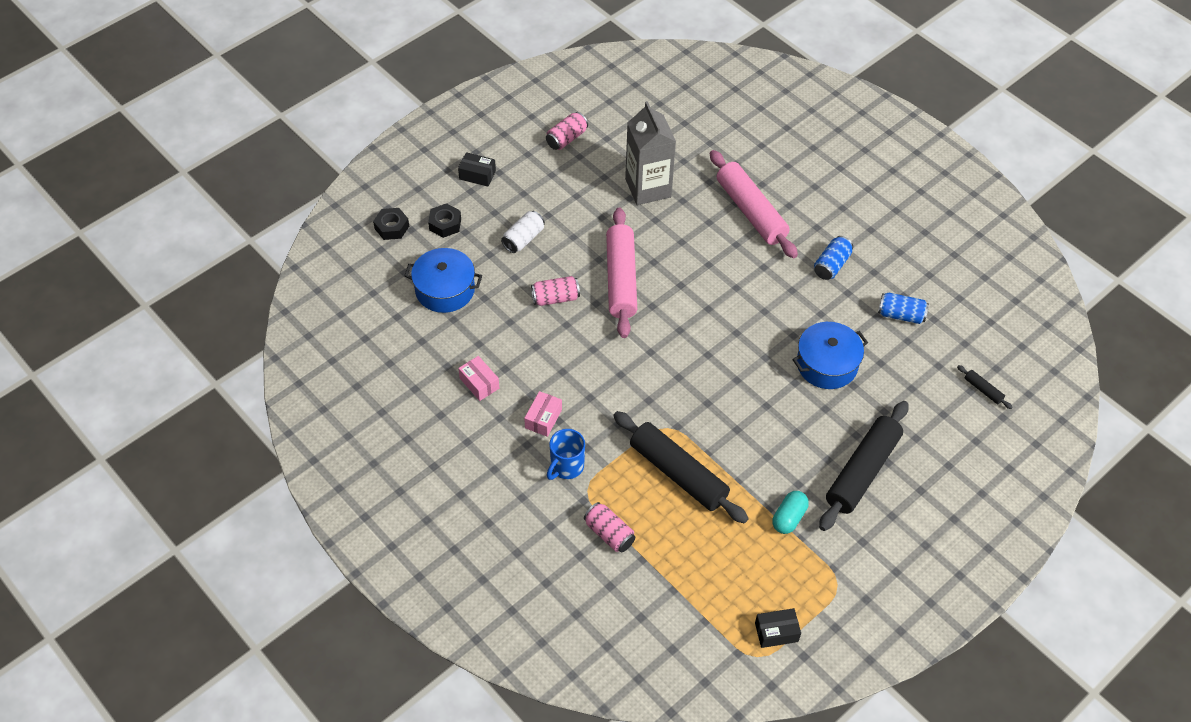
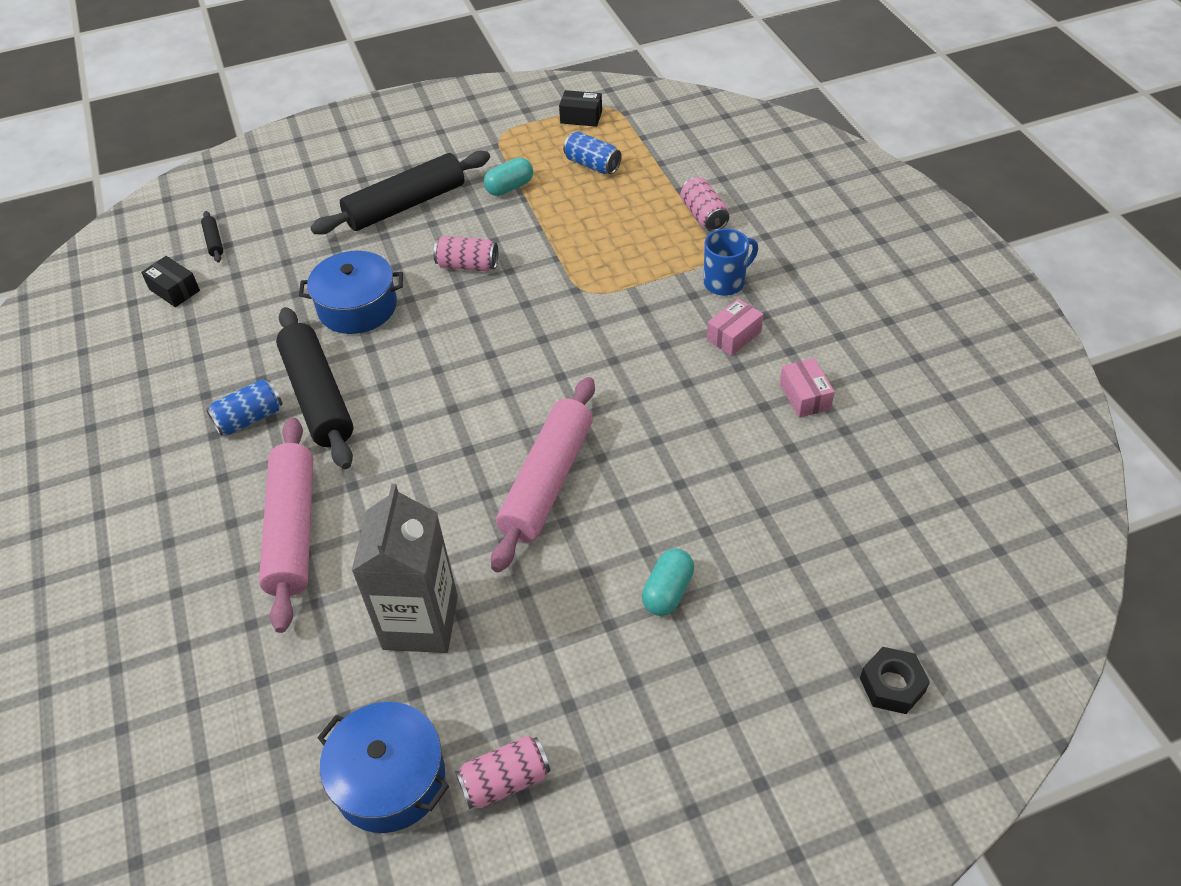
camera: 155 degrees left, 5 degrees down
(445, 224) = (793, 661): black nut -> none
(445, 289) = (821, 541): blue pot -> blue pot (390, 779)
(477, 175) = (705, 750): black box -> black box (174, 290)
(523, 239) = (667, 591): white can -> turquoise capsule
(555, 298) = (656, 481): pink can -> pink can (468, 265)
(678, 473) = (601, 247): black rolling pin -> black rolling pin (318, 396)
(901, 315) = (223, 336): blue can -> blue can (592, 165)

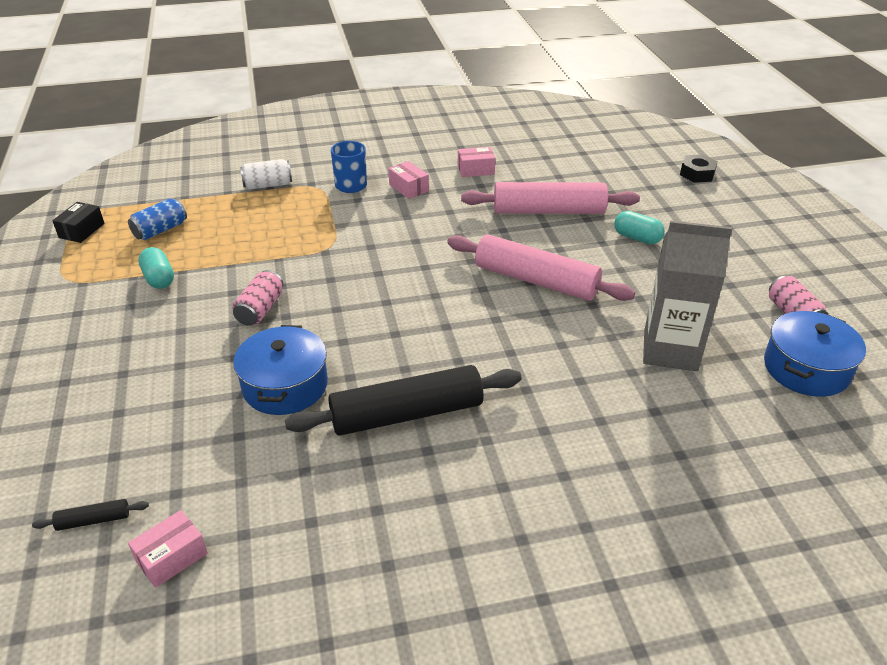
camera: 85 degrees left, 10 degrees down
(174, 290) = (171, 557): black box -> pink box
(249, 418) = (424, 467): blue can -> none
(292, 530) = (575, 429): pink rolling pin -> pink rolling pin (548, 211)
(406, 205) = (138, 348): black rolling pin -> none
(703, 216) = (268, 185): pink can -> white can

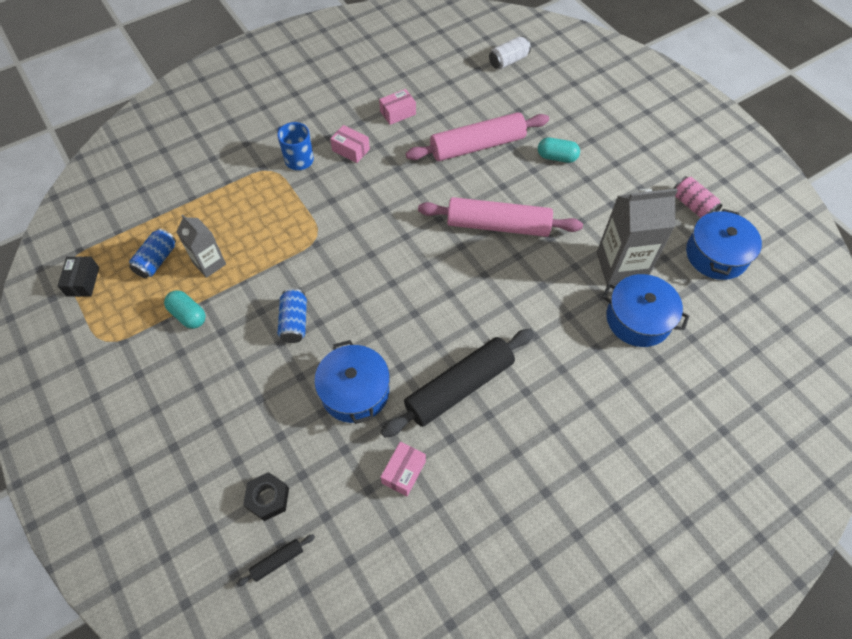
camera: 20 degrees left, 20 degrees up
(171, 557) = (353, 569): pink box -> pink box (403, 472)
(208, 244) = (209, 263): none -> grey carton
(260, 309) = (294, 322): pink can -> blue can
(268, 185) = (224, 179): white can -> white can (508, 61)
(669, 406) = (638, 319): none -> blue pot
(697, 174) = (577, 71): black nut -> black nut (268, 498)

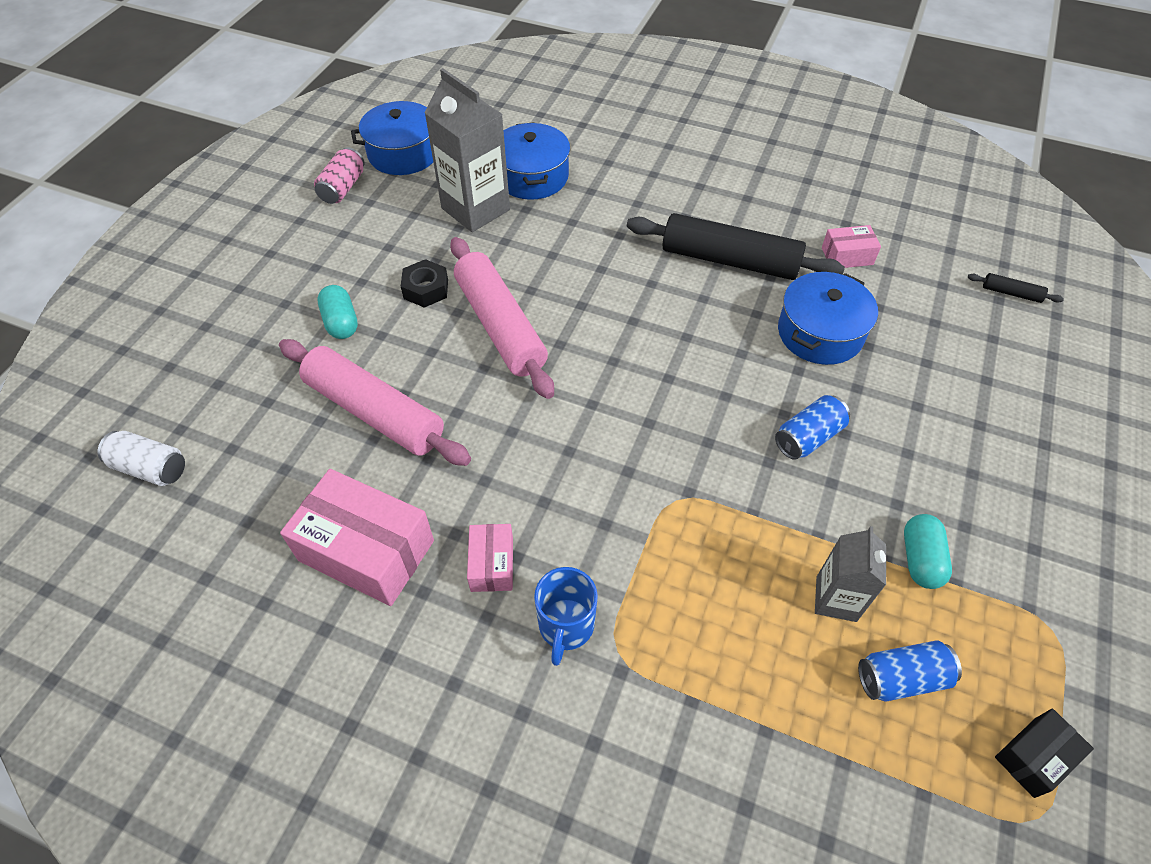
camera: 125 degrees left, 5 degrees down
(268, 498) = (982, 333): black nut -> black nut (426, 289)
(398, 113) = (367, 550): pink box -> pink box, size x1.94

